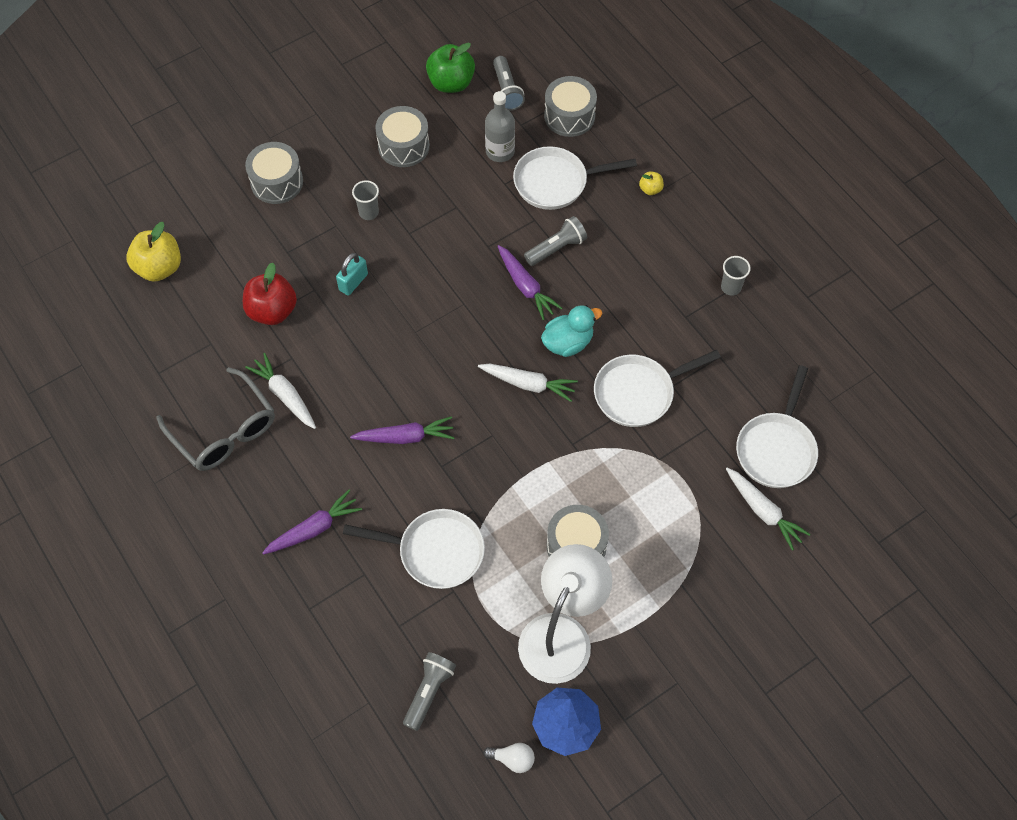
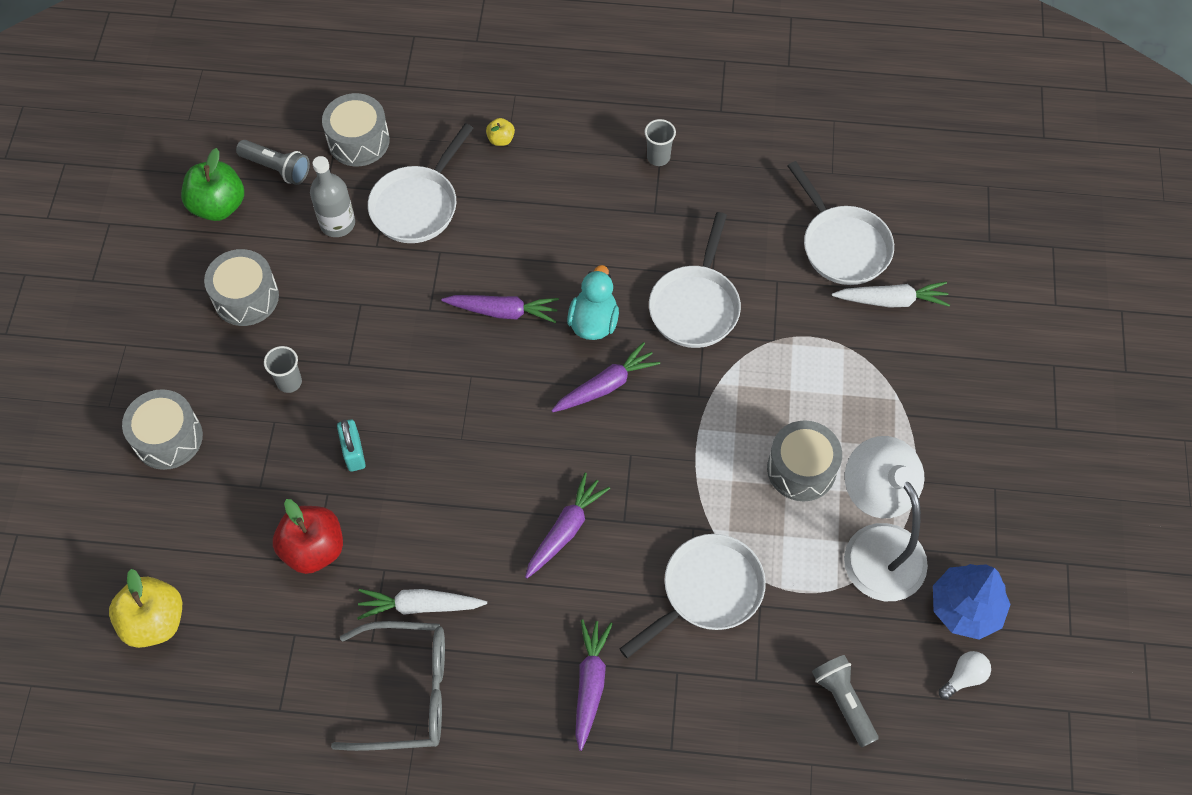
camera: 50 degrees left, 0 degrees up
(528, 384) = (606, 385): white carrot -> purple carrot
(556, 248) = (487, 257): grey flashlight -> none

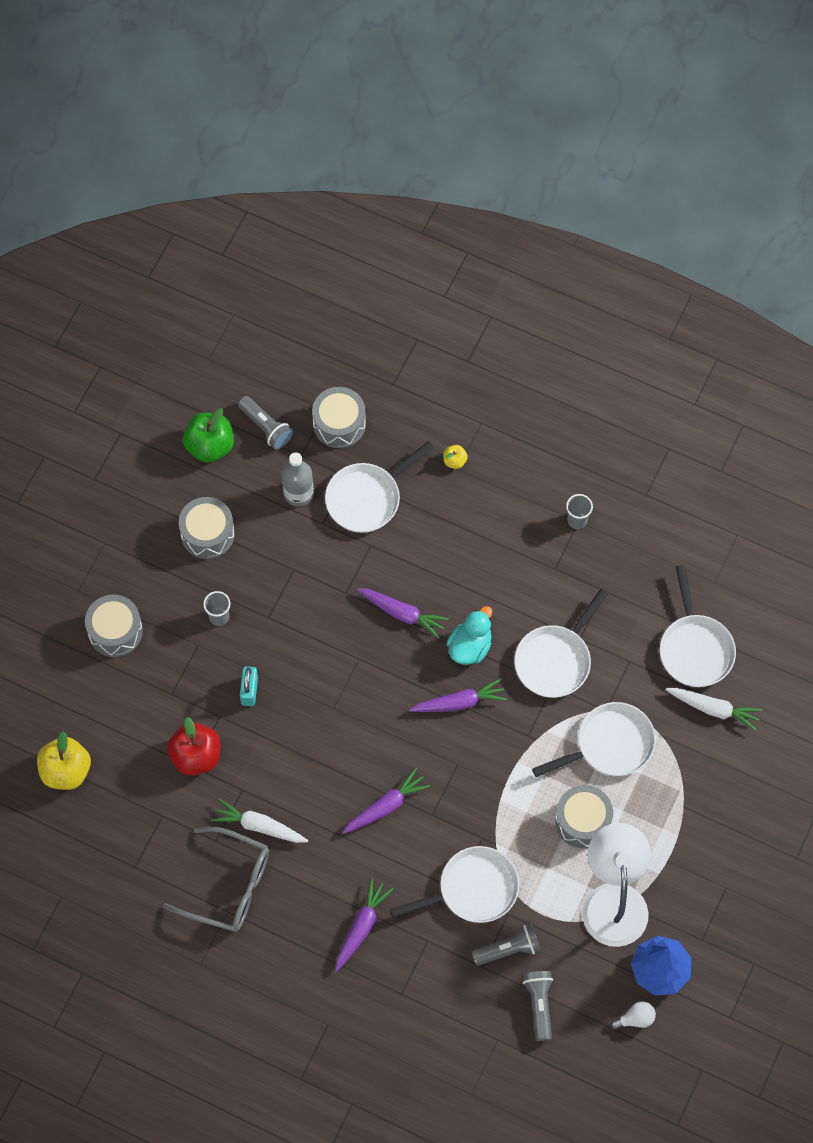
camera: 20 degrees right, 5 degrees up
(778, 648) = (508, 949): none -> grey flashlight
(795, 375) = (610, 745): none -> white pan

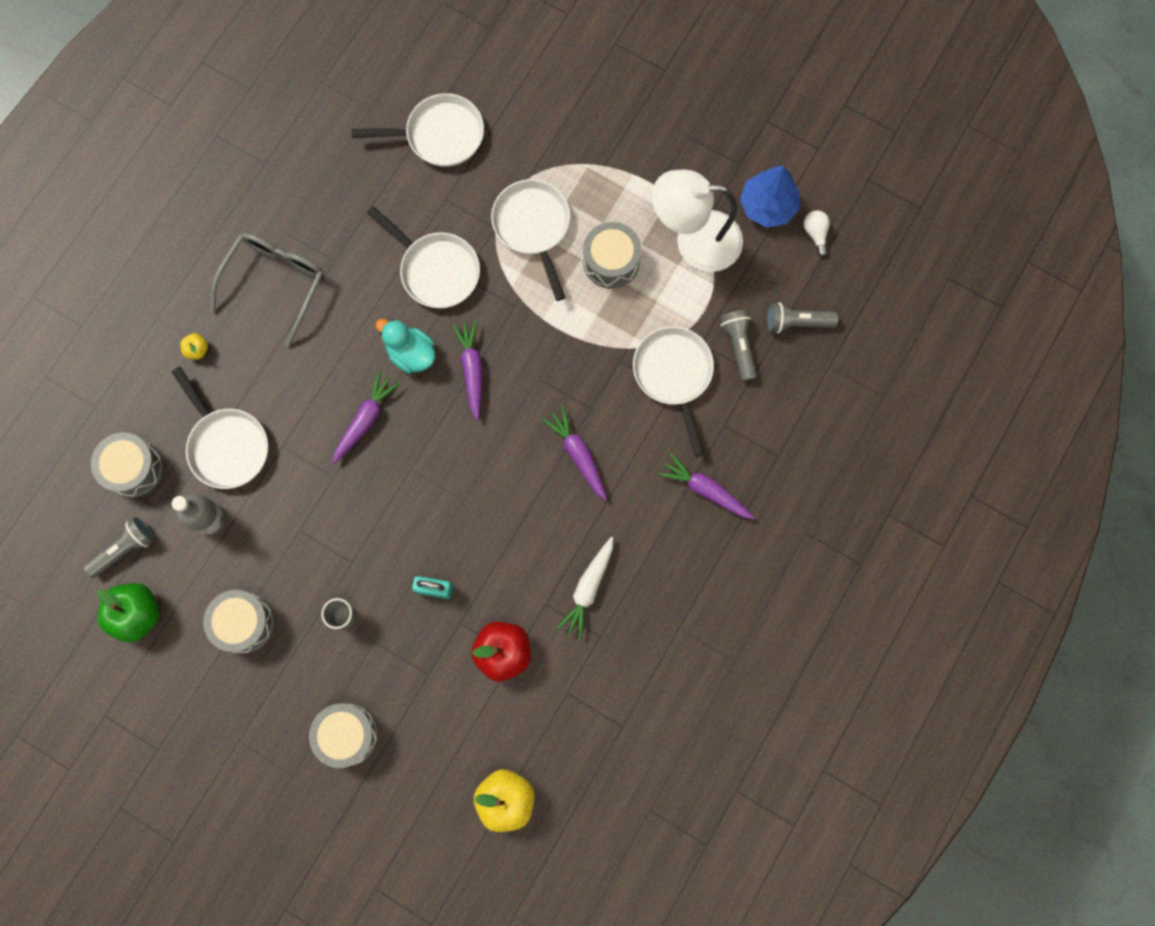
camera: 85 degrees left, 10 degrees up
(229, 886) = (651, 625): grey glasses -> grey glasses (275, 283)
(577, 520) = (284, 233): grey cup -> none
(714, 709) = (505, 125): white carrot -> none

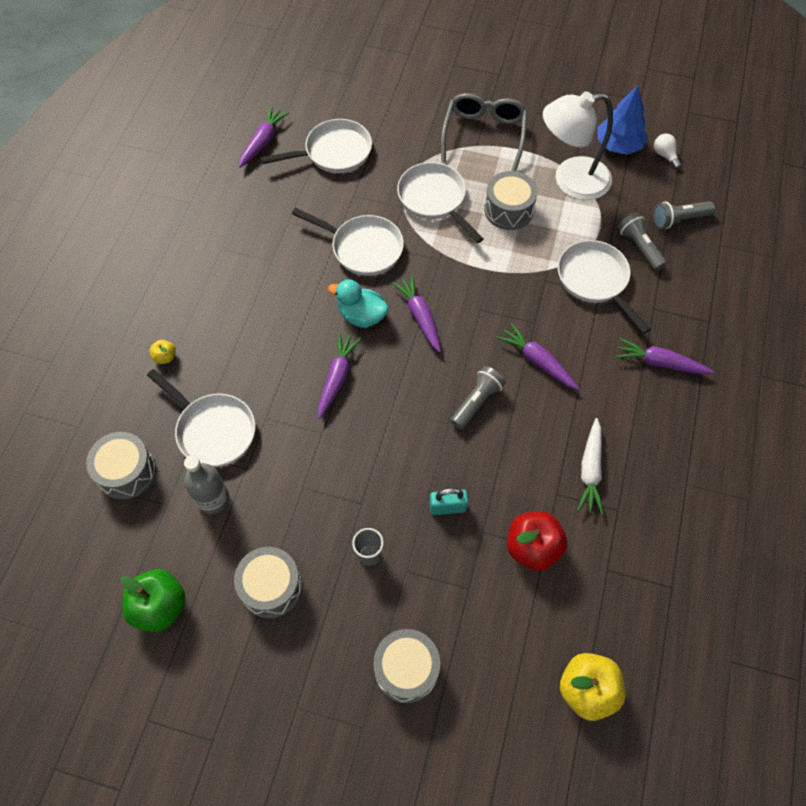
camera: 15 degrees left, 15 degrees down
(124, 549) = (133, 548): grey flashlight -> grey flashlight (476, 402)
(275, 283) = (223, 288): grey glasses -> grey glasses (484, 135)
(364, 100) = (263, 142): none -> purple carrot

